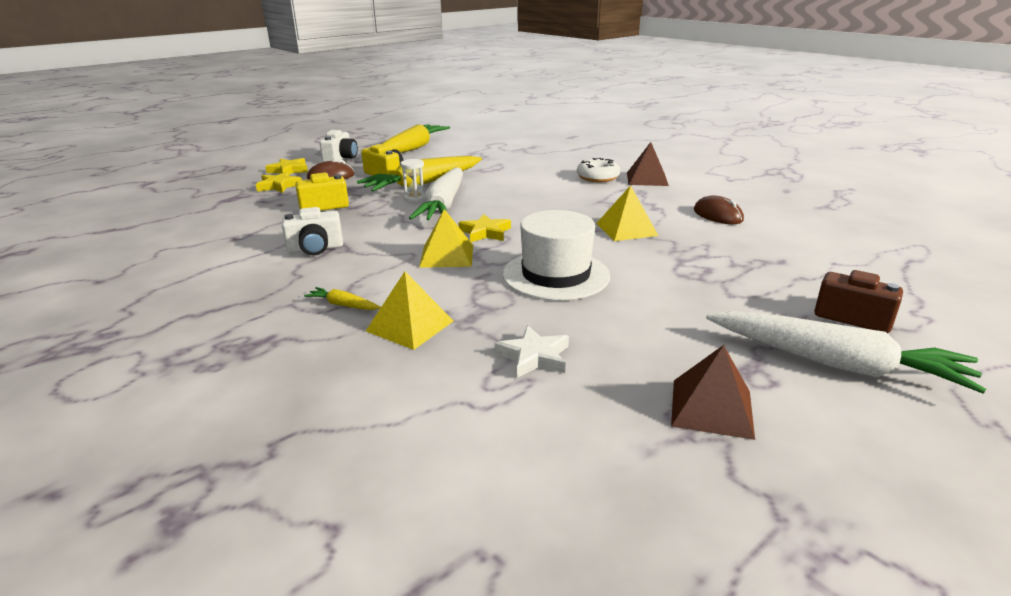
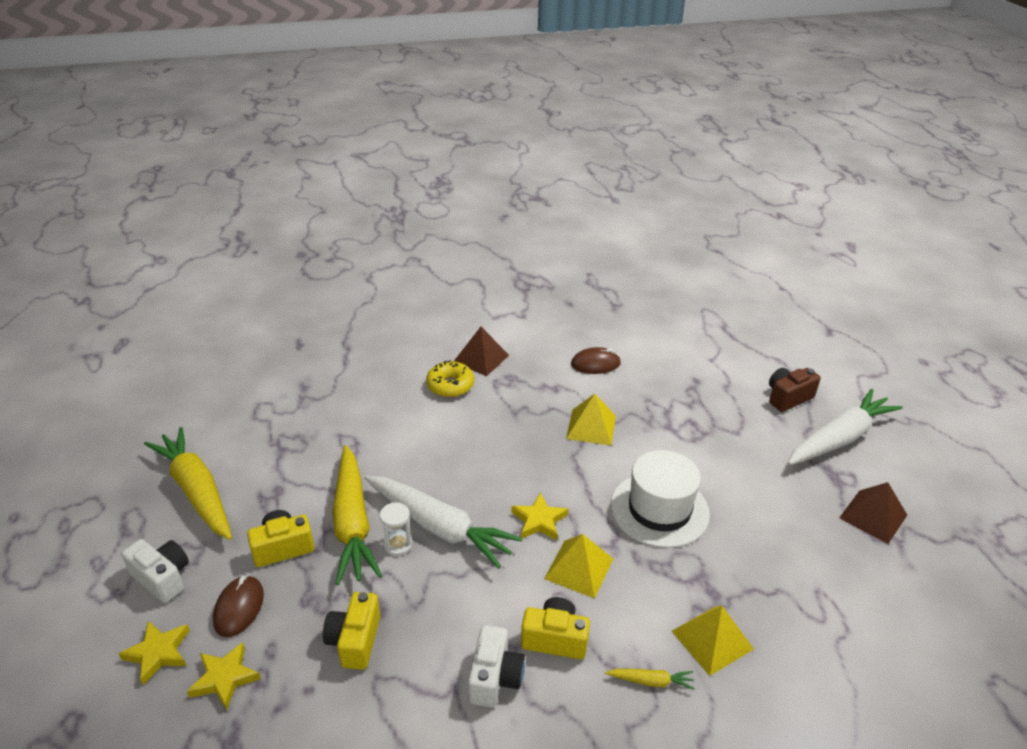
camera: 65 degrees left, 10 degrees up
(343, 305) = (651, 681): yellow carrot -> yellow carrot turned 135 degrees counterclockwise
(365, 261) = (555, 639): none -> yellow camera
(534, 356) = (788, 576): white star -> none
(597, 177) = (450, 385): white donut -> yellow donut

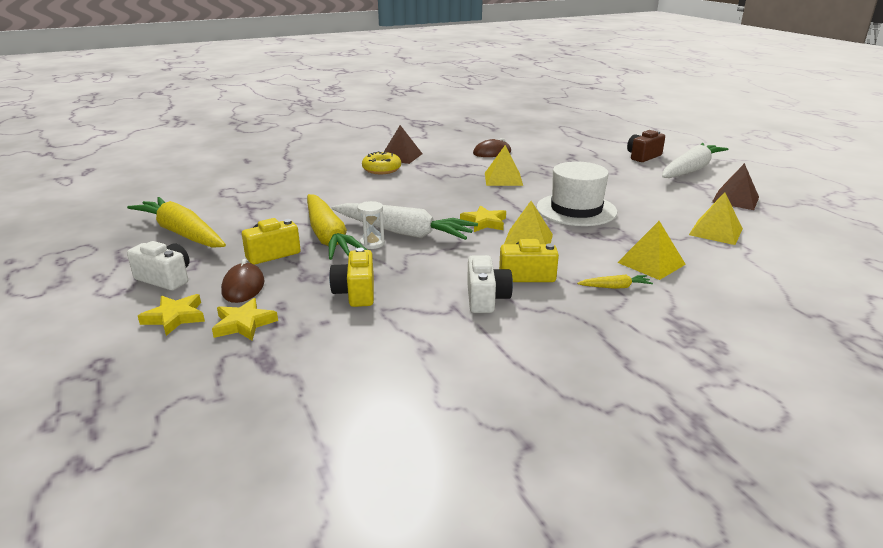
camera: 10 degrees left, 10 degrees down
(818, 585) = (715, 232): none -> yellow pyramid

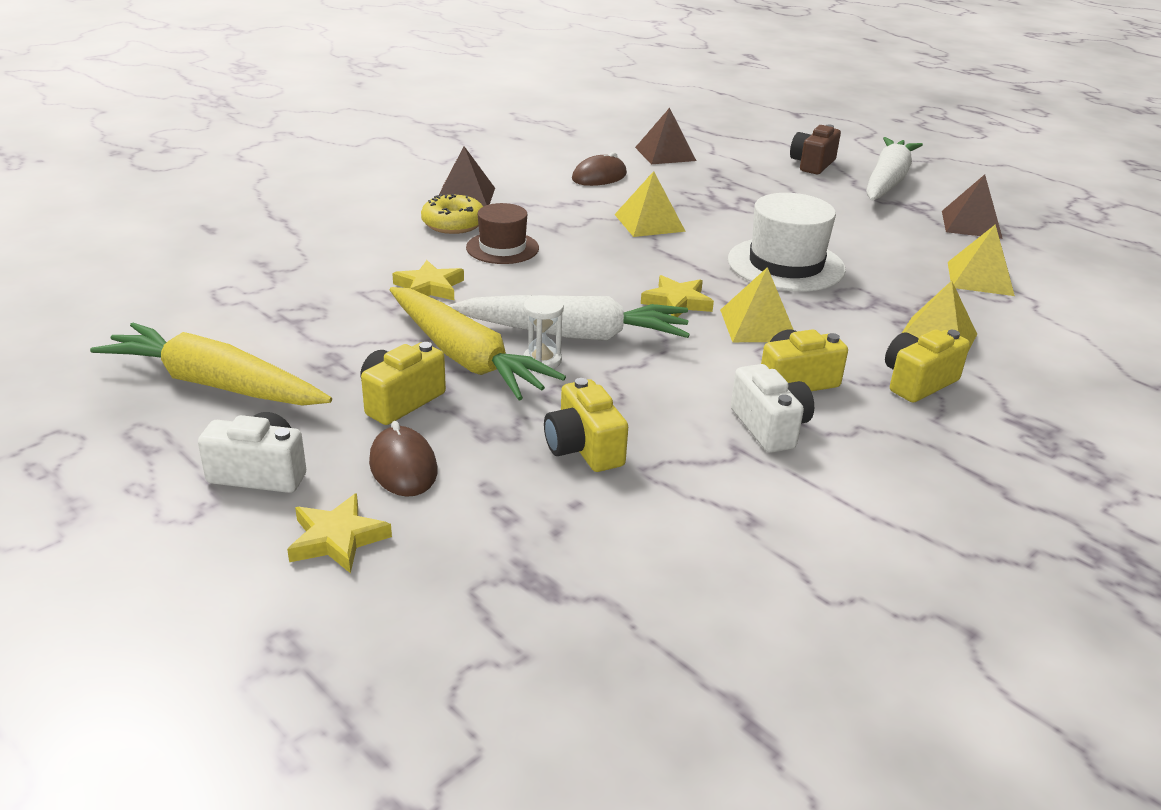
camera: 20 degrees left, 5 degrees up
(244, 324) = (457, 529): yellow star -> yellow star (429, 287)
(400, 184) = (502, 248): none -> brown hat
(545, 144) = (665, 154): none -> brown pyramid
(615, 287) = (917, 382): yellow carrot -> yellow camera

